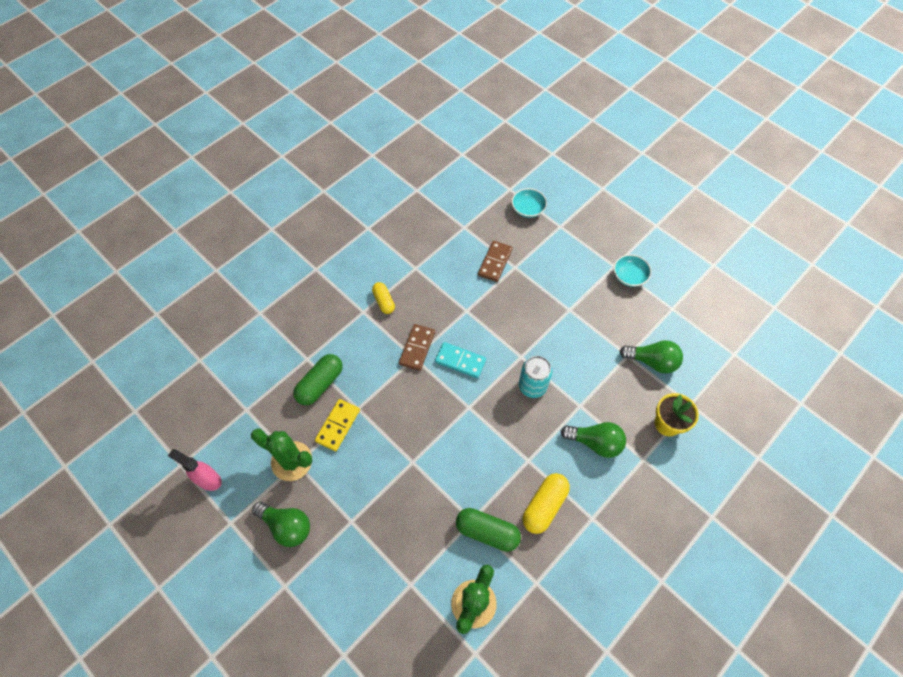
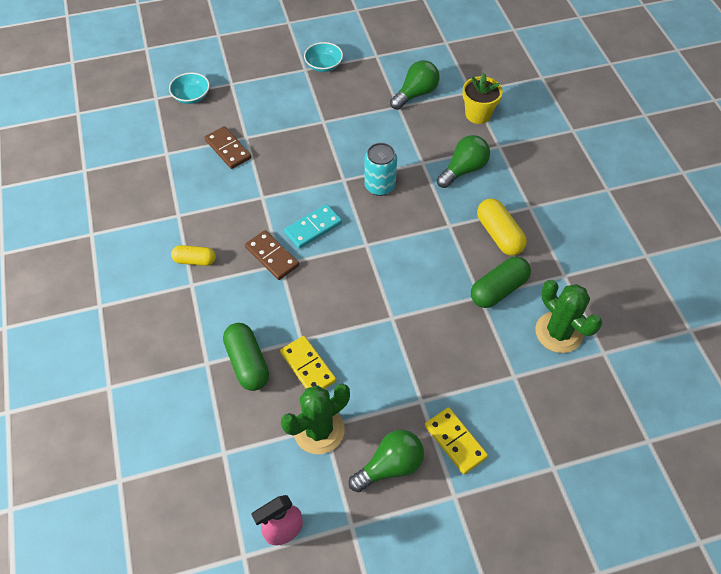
camera: 60 degrees left, 5 degrees down
(329, 565) = (455, 441): none -> yellow domino

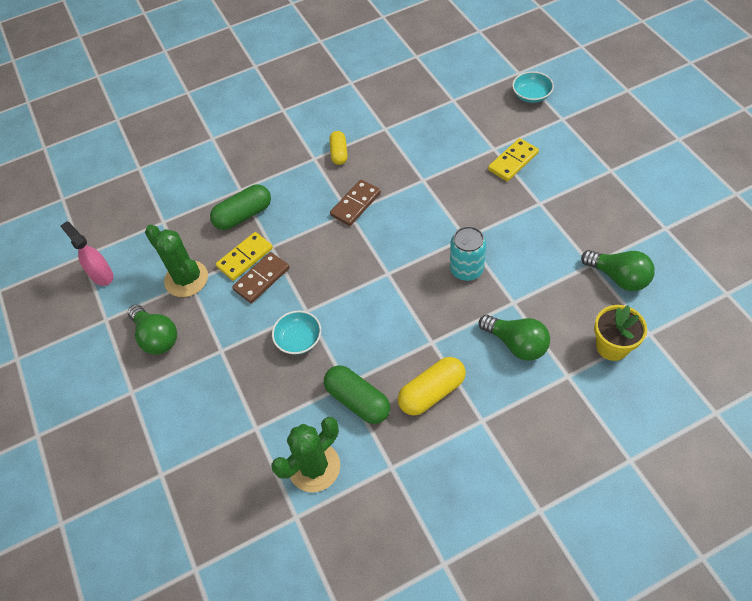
camera: 85 degrees right, 0 degrees up
(228, 149) = (473, 140): brown domino -> brown domino (261, 279)
(313, 228) = (396, 227): turquoise domino -> none
(324, 65) = (625, 184): turquoise bowl -> turquoise bowl (299, 339)
(455, 441) = (182, 385): yellow domino -> yellow domino (513, 161)

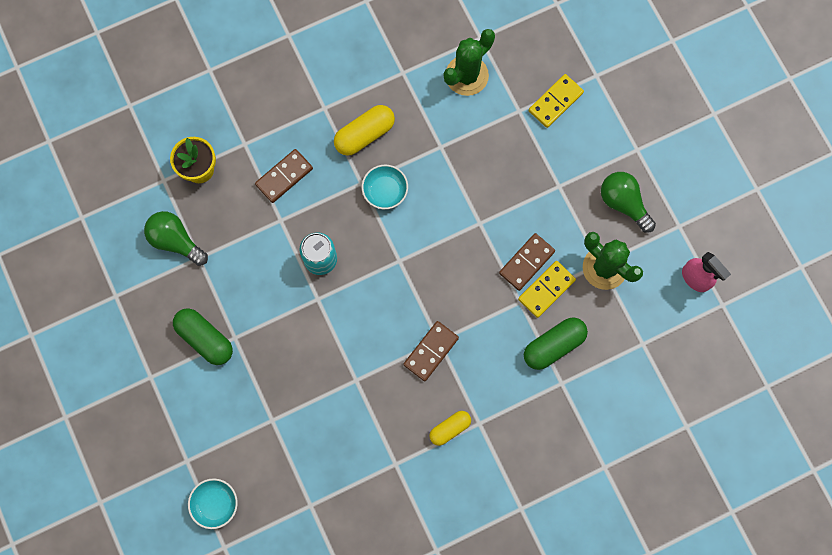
camera: 175 degrees right, 20 degrees up
(299, 339) = (485, 193): turquoise bowl -> turquoise bowl (385, 191)
(339, 153) = (450, 428): yellow capsule -> yellow capsule turned 60 degrees clockwise
(358, 400) = (430, 130): green capsule -> green capsule (205, 339)
(513, 161) = (253, 398): yellow domino -> yellow domino (555, 102)
(516, 344) = (284, 177): green light bulb -> brown domino

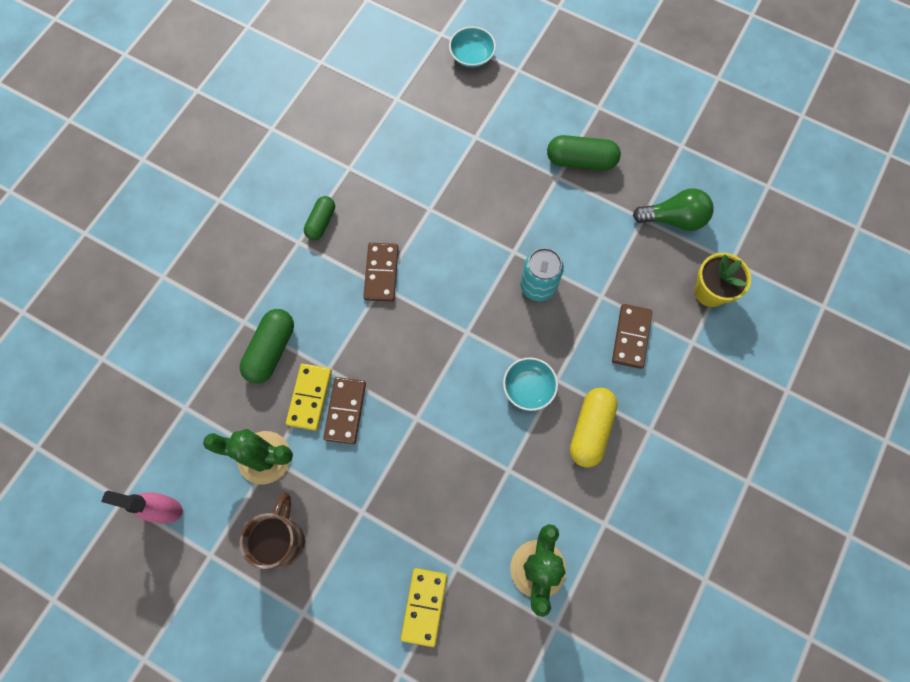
camera: 145 degrees right, 5 degrees down
(450, 428) = (321, 222): yellow capsule -> green capsule
(623, 203) = (283, 539): green light bulb -> brown mug

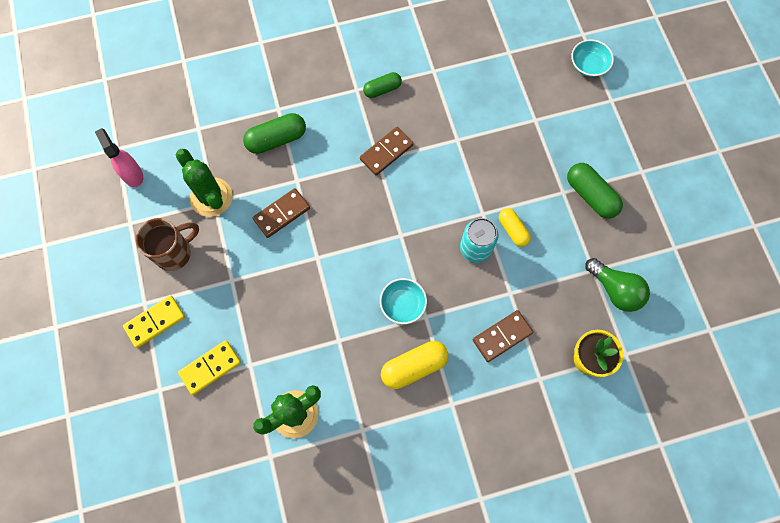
camera: 45 degrees right, 0 degrees up
(309, 397) = (270, 187): yellow domino -> yellow domino (155, 322)
(551, 243) = (513, 230): none -> yellow capsule

